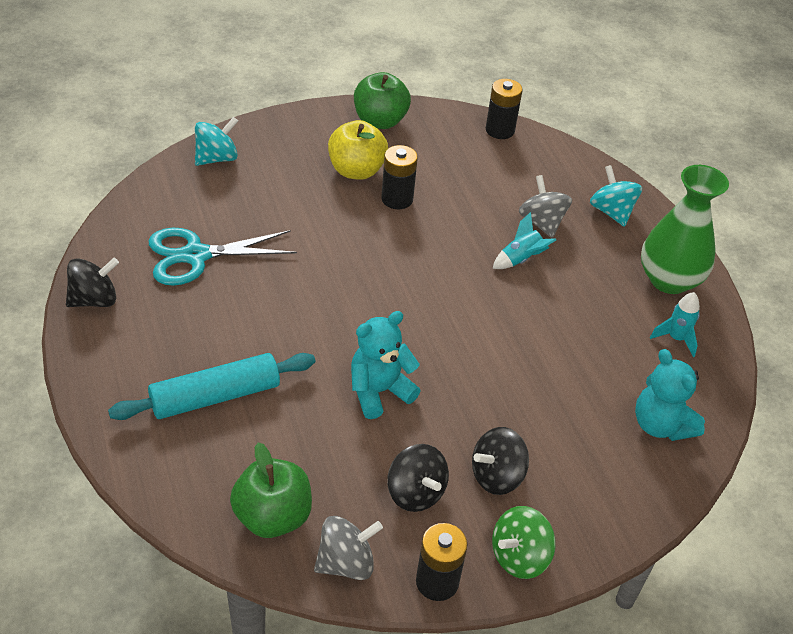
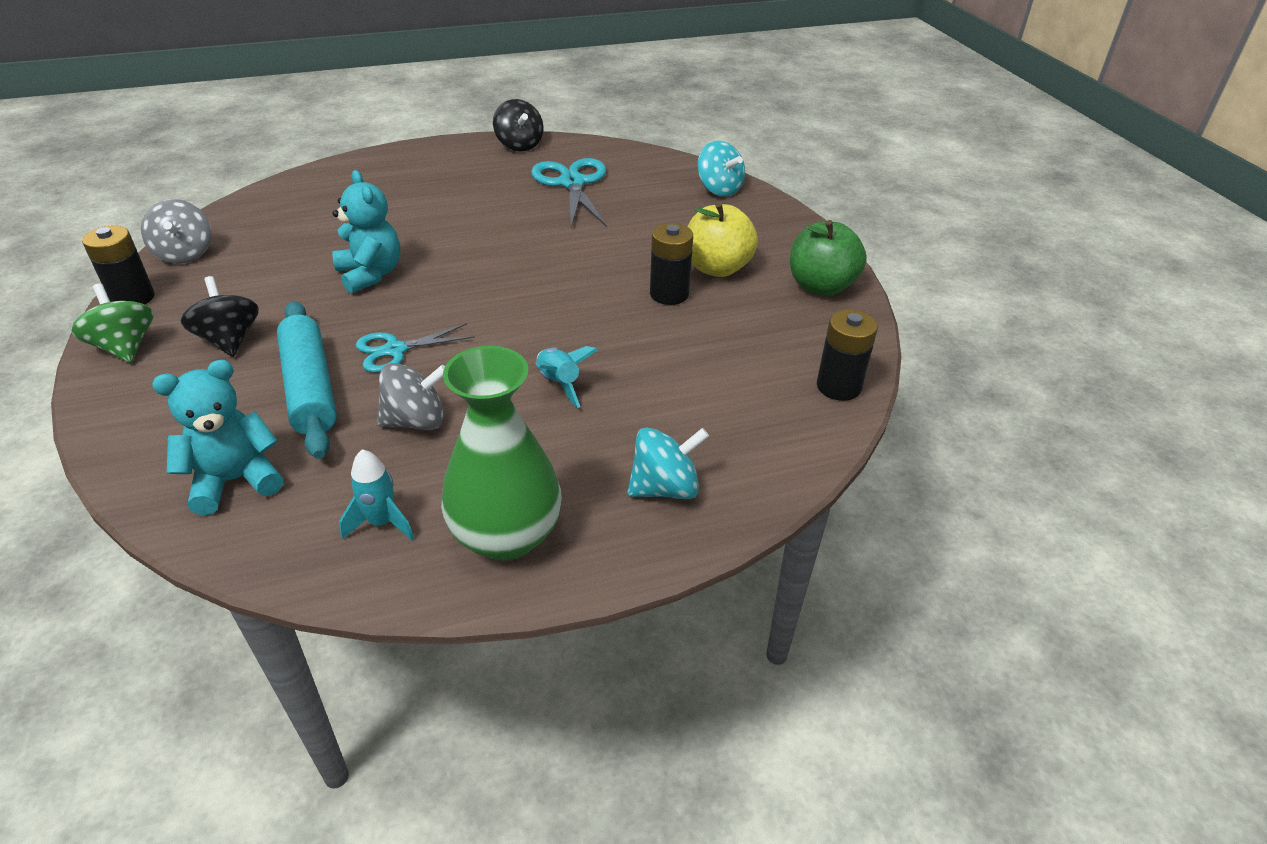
camera: 95 degrees right, 5 degrees down
(215, 396) = (394, 196): turquoise rolling pin -> turquoise rolling pin (310, 388)
(272, 516) = (253, 222): green apple -> none
(415, 493) = (237, 290): black spinning top -> none
(494, 357) = (395, 350): none -> turquoise scissors
(542, 222) = (634, 410): grey spinning top -> grey spinning top (416, 421)

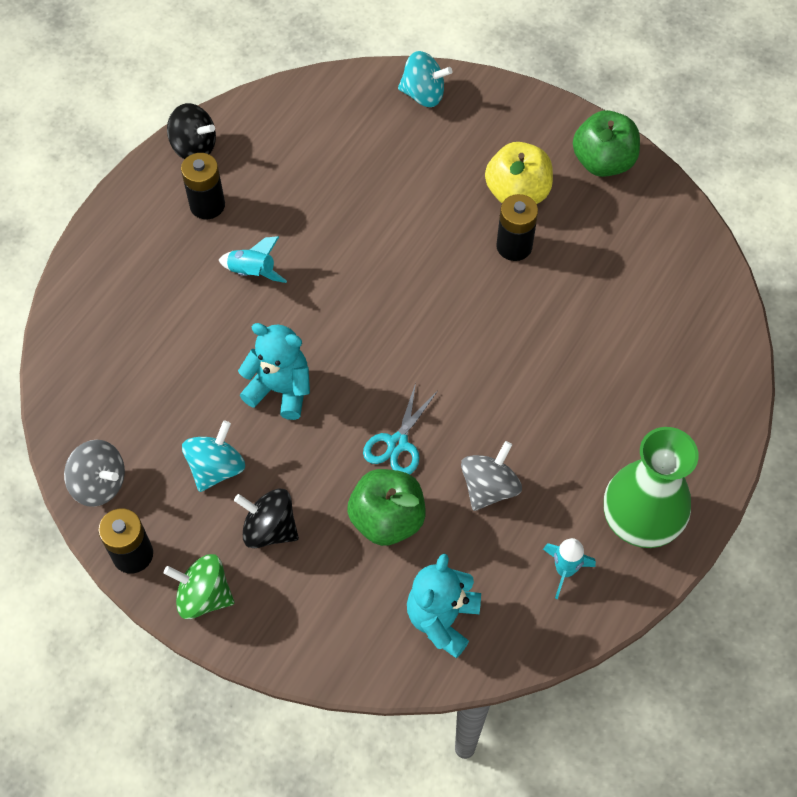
camera: 40 degrees left, 20 degrees up
(310, 388) = (387, 519): turquoise rolling pin -> green apple
(559, 384) = (538, 386): turquoise rocket -> turquoise rocket (253, 272)
(572, 183) = (301, 168): turquoise scissors -> none
(665, 488) = (685, 416): turquoise spinning top -> turquoise spinning top (216, 468)
(838, 386) = (700, 255): black battery -> black battery (207, 205)

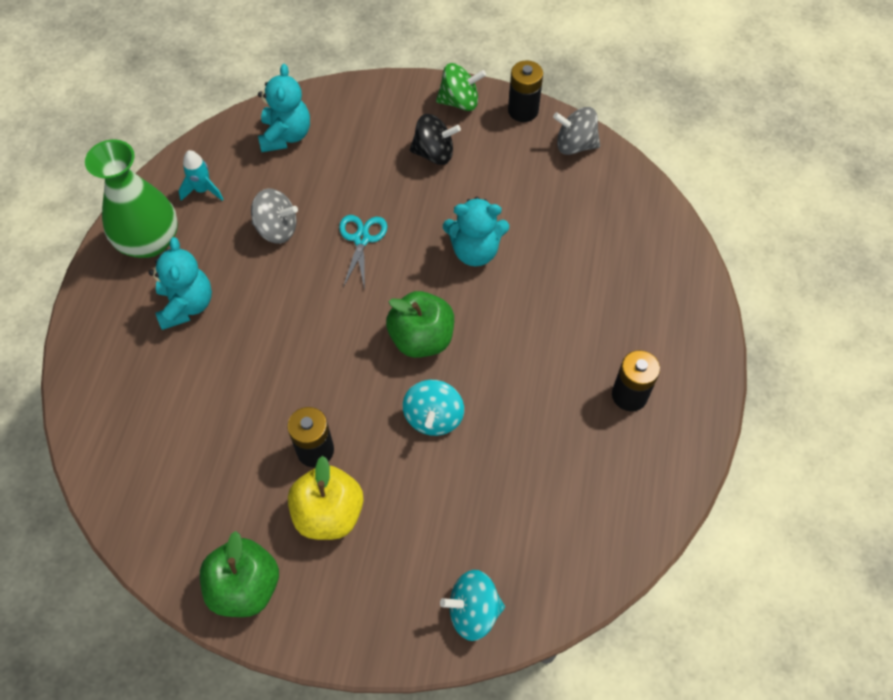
camera: 160 degrees right, 0 degrees up
(194, 147) = (680, 454): black spinning top -> none
(216, 468) = (495, 180): turquoise spinning top -> turquoise spinning top (433, 417)
(253, 272) = (550, 342): turquoise rocket -> none
(387, 519) = (349, 184): green apple -> green apple (421, 339)
(489, 487) = (277, 229): grey spinning top -> grey spinning top turned 90 degrees counterclockwise
(610, 427) = (186, 305): none -> turquoise teddy bear

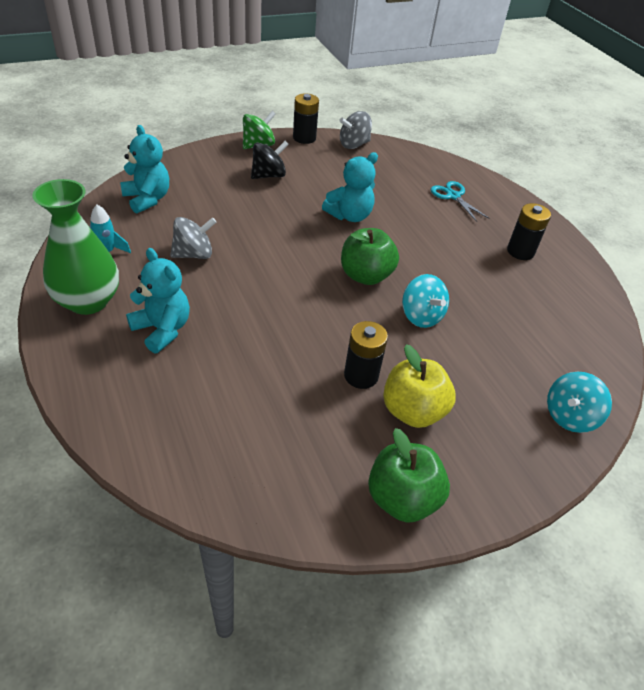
camera: 40 degrees left, 15 degrees down
(361, 239) = (265, 237): turquoise scissors -> turquoise scissors (453, 196)

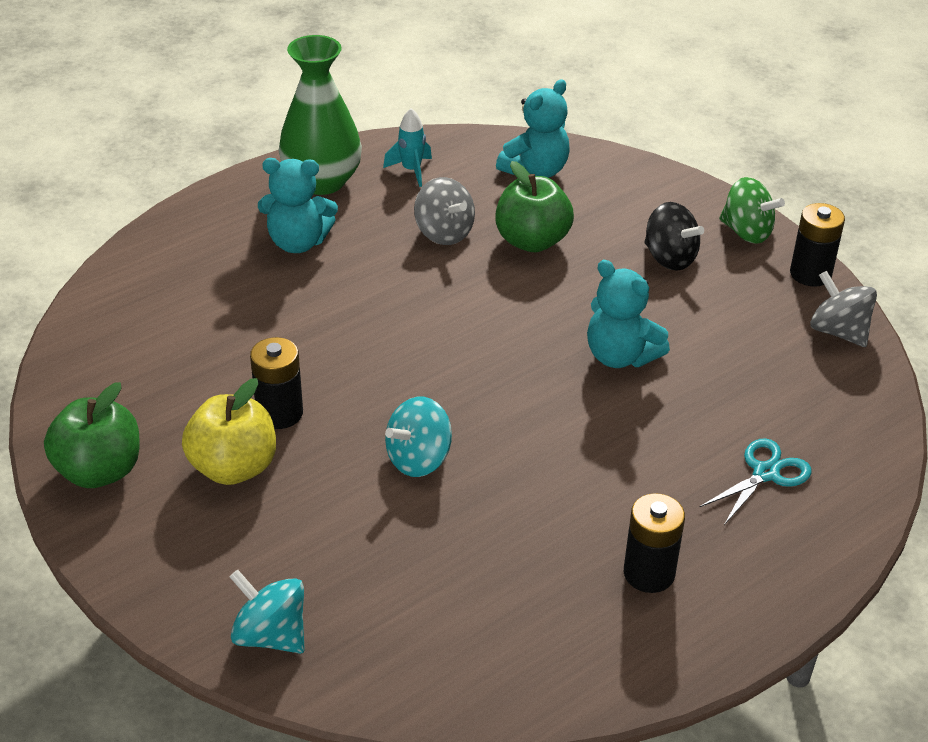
camera: 80 degrees right, 5 degrees down
(162, 329) = (298, 242): turquoise teddy bear -> turquoise teddy bear turned 60 degrees clockwise
(365, 275) = (481, 392): green apple -> green apple (532, 241)

